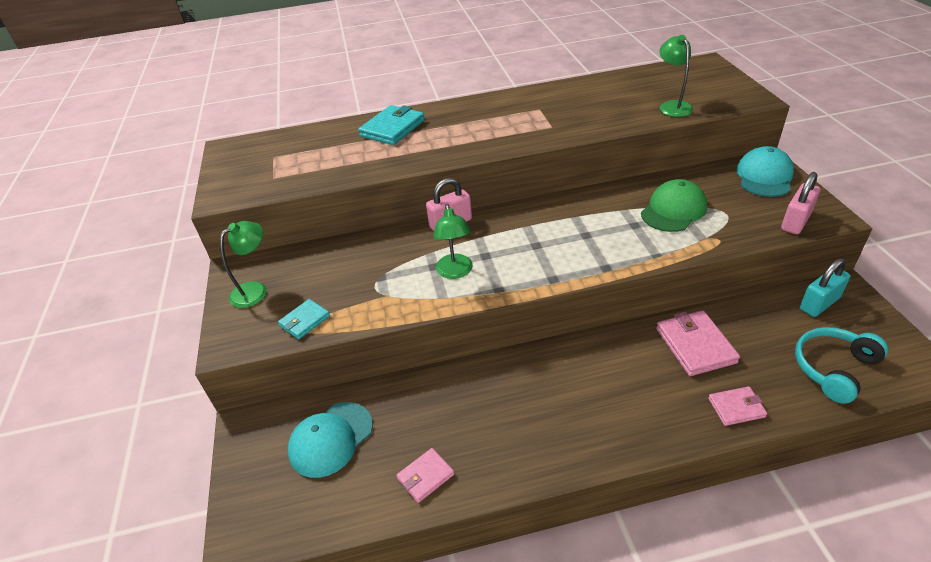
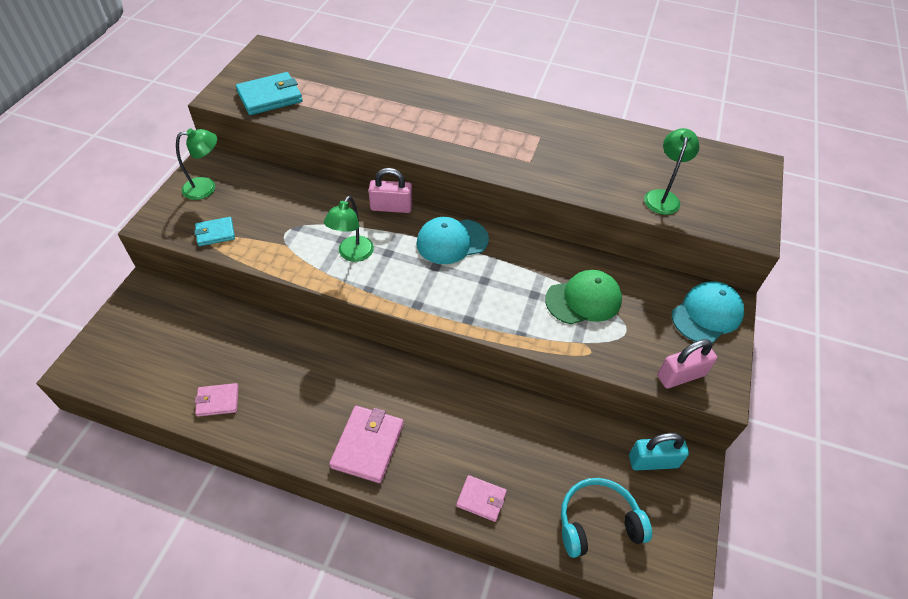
camera: 25 degrees right, 10 degrees up
(330, 439) = (184, 333): turquoise cap -> turquoise cap (452, 241)
(392, 128) = (401, 94): turquoise wallet -> turquoise wallet (270, 97)
(695, 345) = (505, 429): pink wallet -> pink wallet (368, 445)

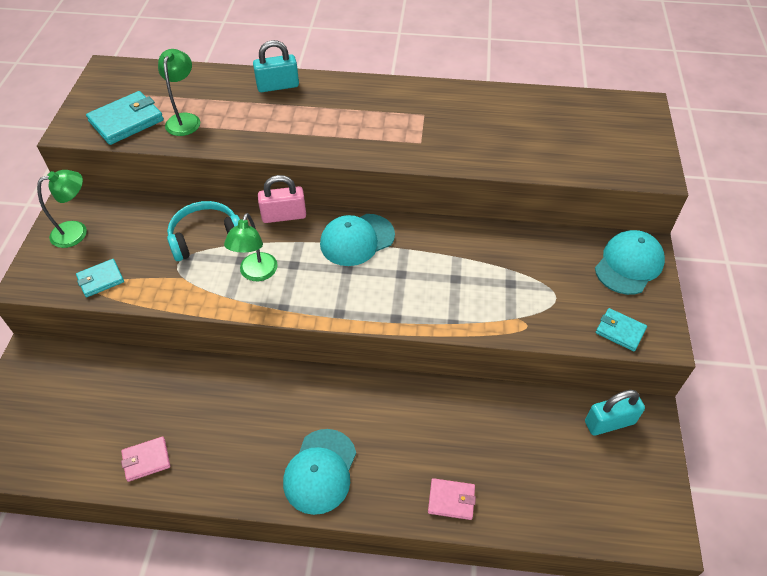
camera: 10 degrees left, 0 degrees up
(368, 445) = (320, 471): pink wallet -> turquoise cap
(412, 88) = (278, 86): none -> turquoise padlock
(583, 300) = (506, 274): green cap -> none
(597, 522) = (572, 496): turquoise headphones -> turquoise headphones (205, 237)
(662, 197) = (561, 155): green lamp -> green lamp (185, 119)
(681, 375) = (620, 331): pink padlock -> turquoise wallet

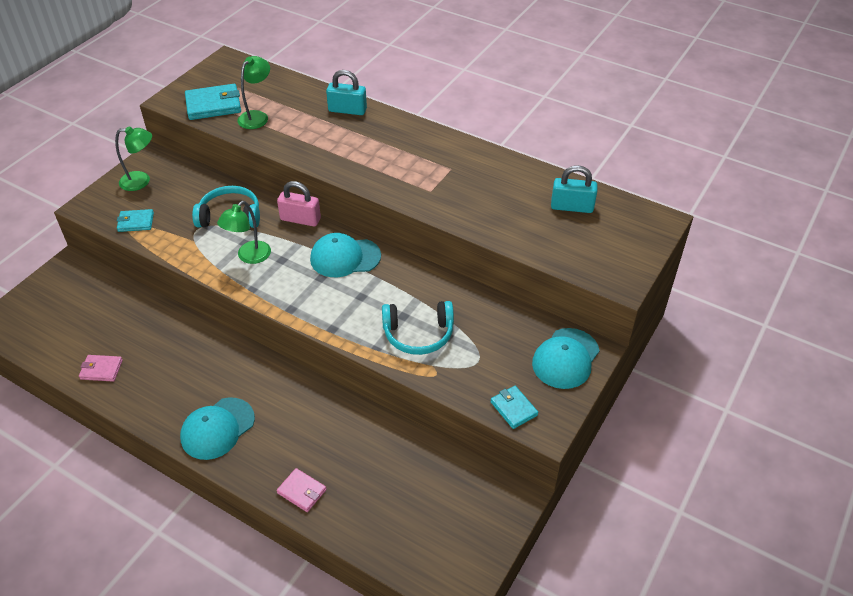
camera: 25 degrees right, 5 degrees down
(482, 292) = (418, 334): none -> turquoise headphones
(609, 422) = (476, 489): turquoise padlock -> turquoise padlock (572, 207)
(629, 264) = (565, 358): turquoise cap -> turquoise cap turned 150 degrees clockwise

